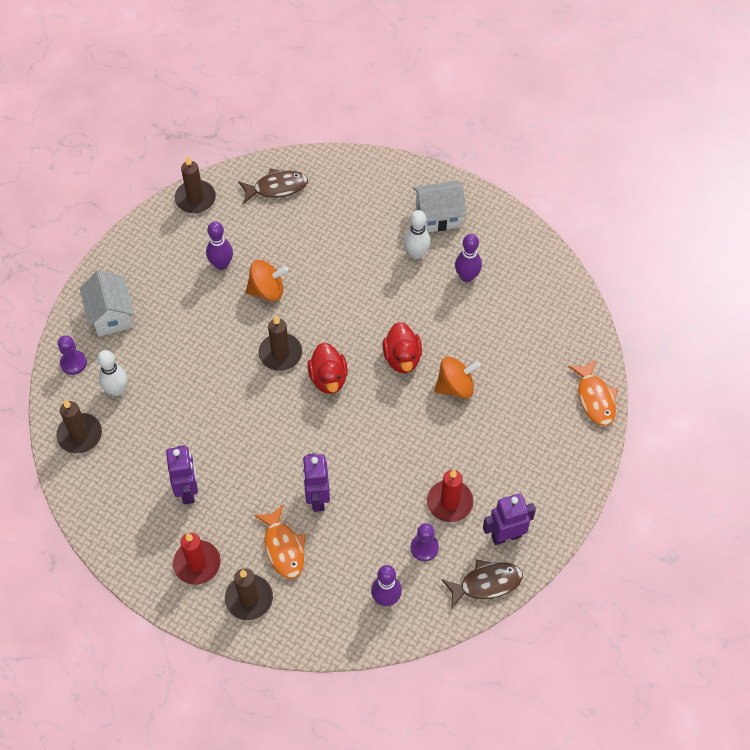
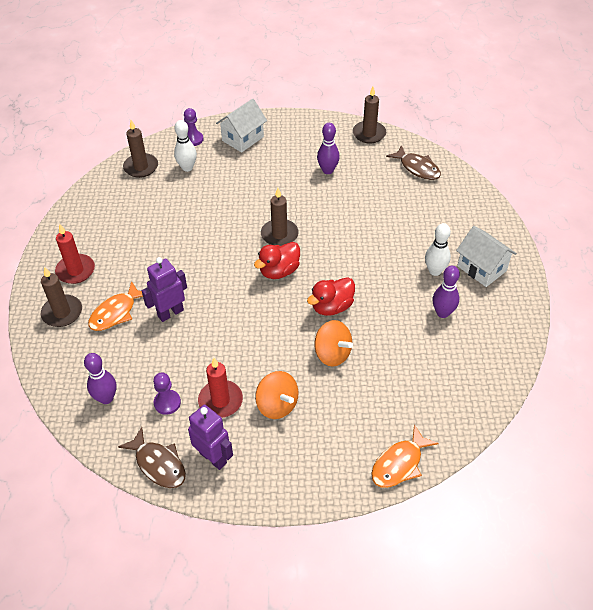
camera: 60 degrees right, 10 degrees down
(188, 491) = (131, 239): purple robot -> none
(267, 290) = (326, 203): orange spinning top -> orange spinning top (277, 405)

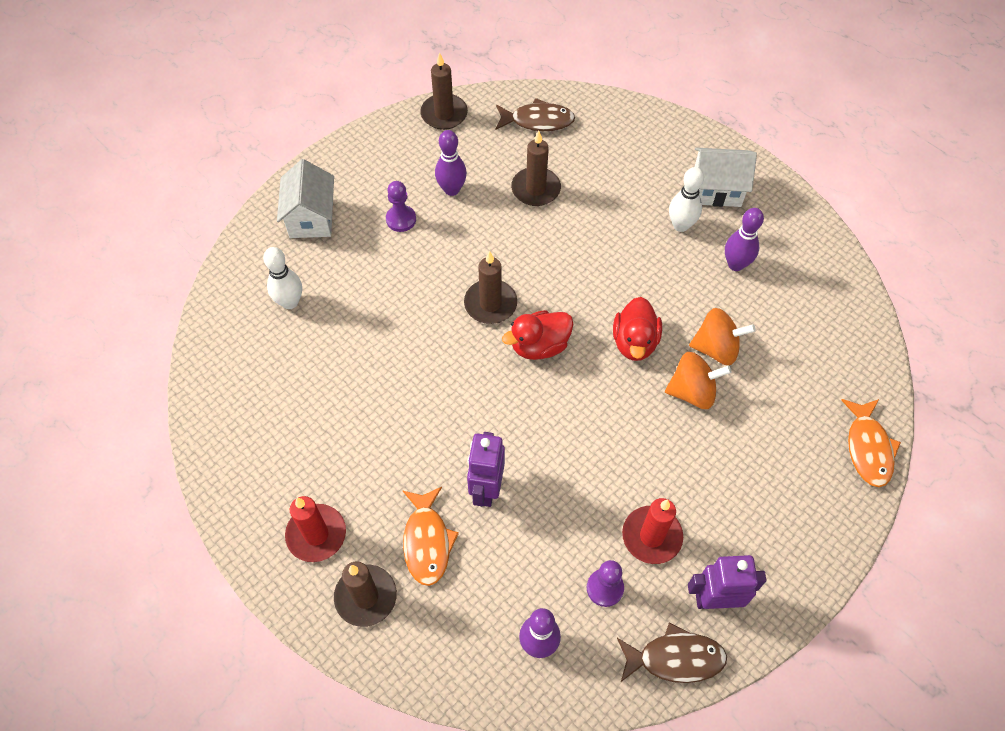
camera: 45 degrees left, 10 degrees up
(141, 167) = (231, 344): brown candle -> brown candle (535, 189)
(193, 139) = (252, 261): purple pawn -> purple pawn (401, 219)
(277, 405) = (706, 490): orange spinning top -> orange spinning top (716, 348)
(279, 271) = (539, 346): red duck -> red duck turned 60 degrees clockwise

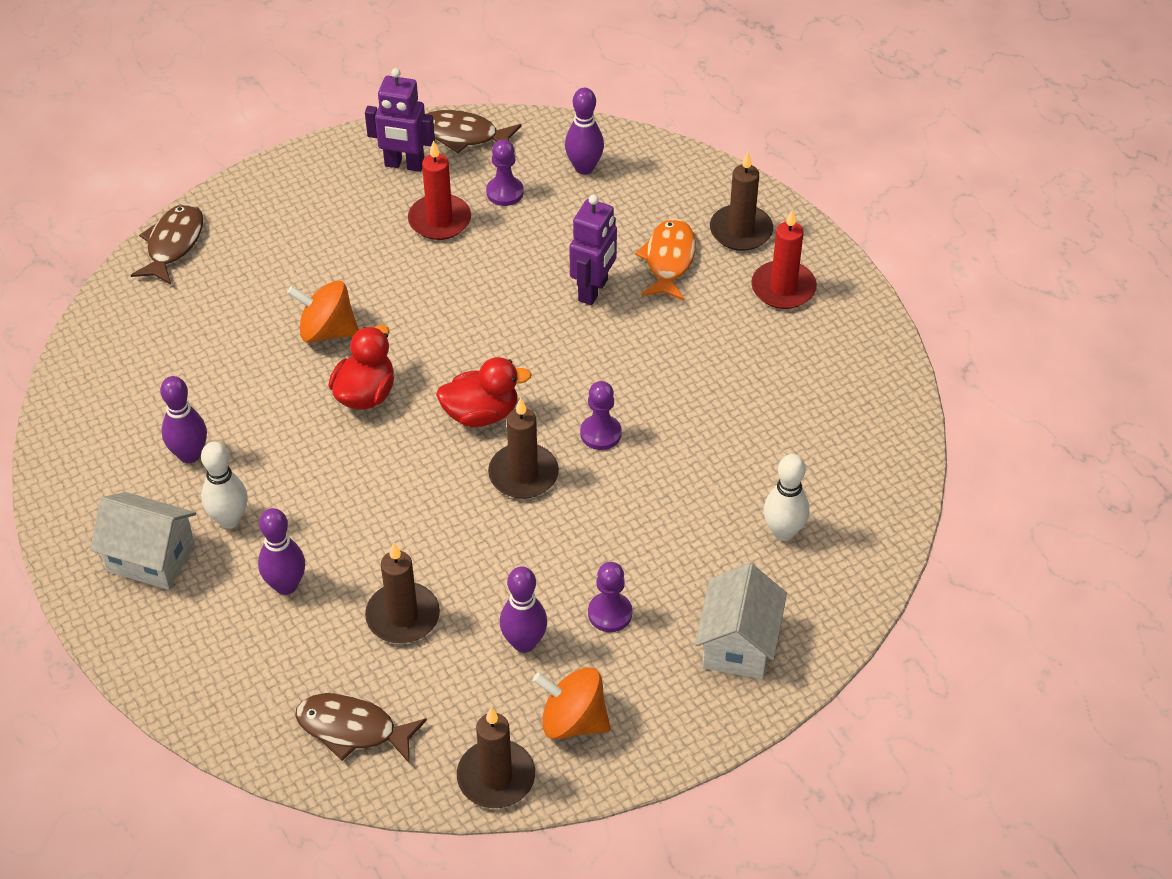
camera: 165 degrees left, 10 degrees down
(442, 350) = (600, 433): none -> purple pawn
(620, 191) = (286, 585): none -> purple bowling pin
(716, 348) = (273, 367): orange spinning top -> orange spinning top (573, 721)
(868, 448) = (173, 244): orange fish -> brown fish

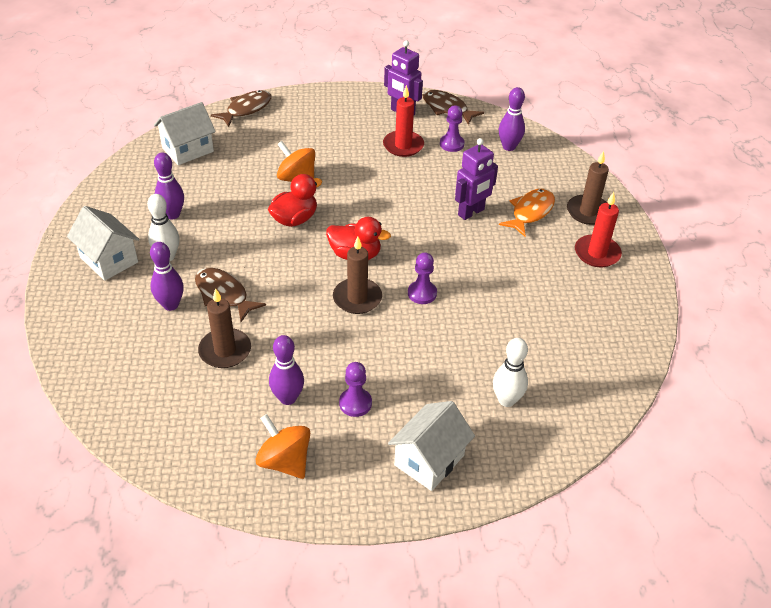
camera: 25 degrees right, 5 degrees down
(135, 344) = (188, 150): none -> white house
(352, 729) = (145, 405): brown fish -> brown fish (223, 294)
(496, 777) = (210, 475): brown candle -> none

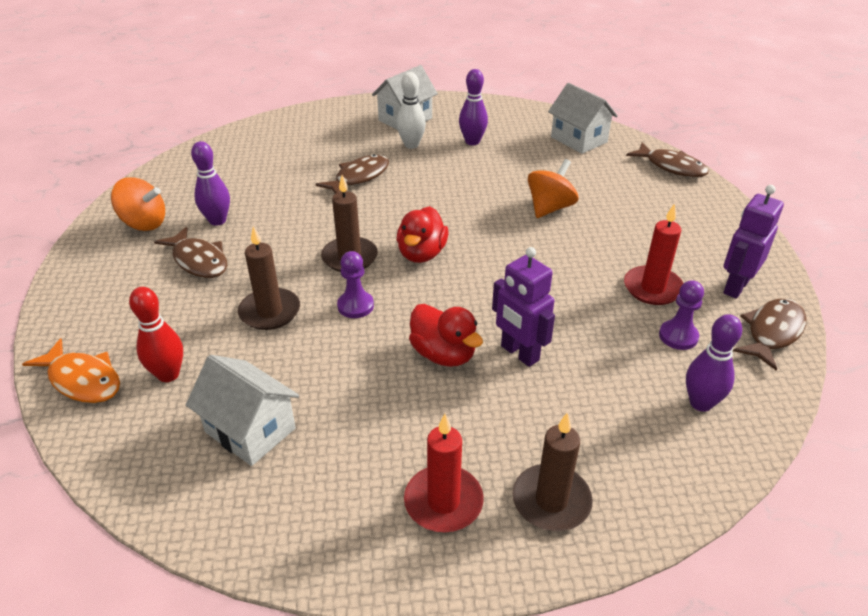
camera: 90 degrees right, 5 degrees down
(171, 305) = (346, 153): purple bowling pin -> none
(225, 350) = (285, 184): brown candle -> brown candle (270, 312)
(285, 461) = (144, 223): orange spinning top -> orange spinning top turned 60 degrees clockwise
(294, 219) = (478, 210): red duck -> red duck (443, 354)
(355, 403) = (199, 261): purple pawn -> brown fish
(429, 460) = (107, 311): white house -> white house (250, 430)
(506, 400) = (168, 374): white bowling pin -> red bowling pin
(530, 212) = (534, 420): orange fish -> orange fish (83, 380)

